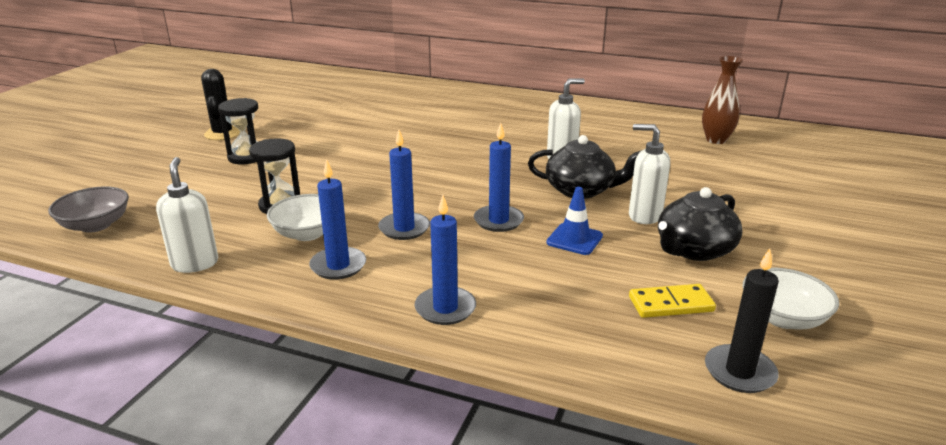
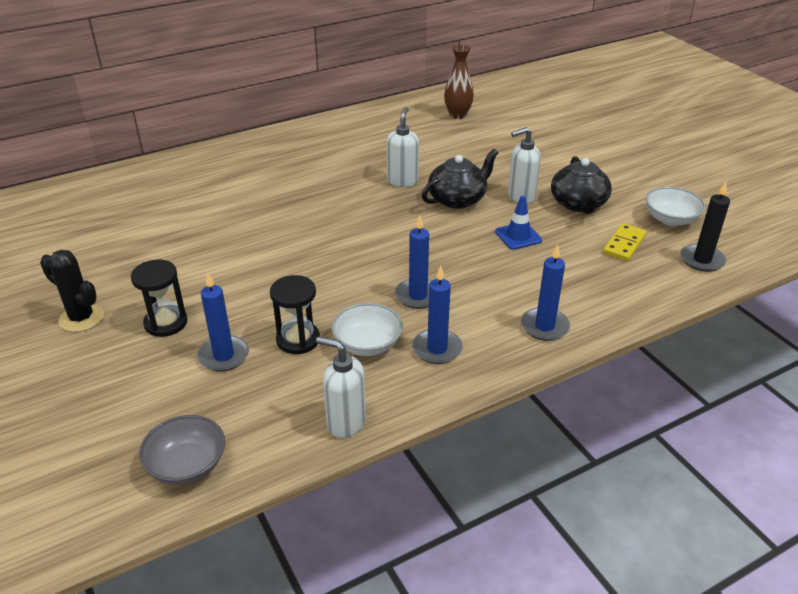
camera: 50 degrees left, 10 degrees up
(498, 221) = (458, 251): blue candle -> blue candle (224, 356)

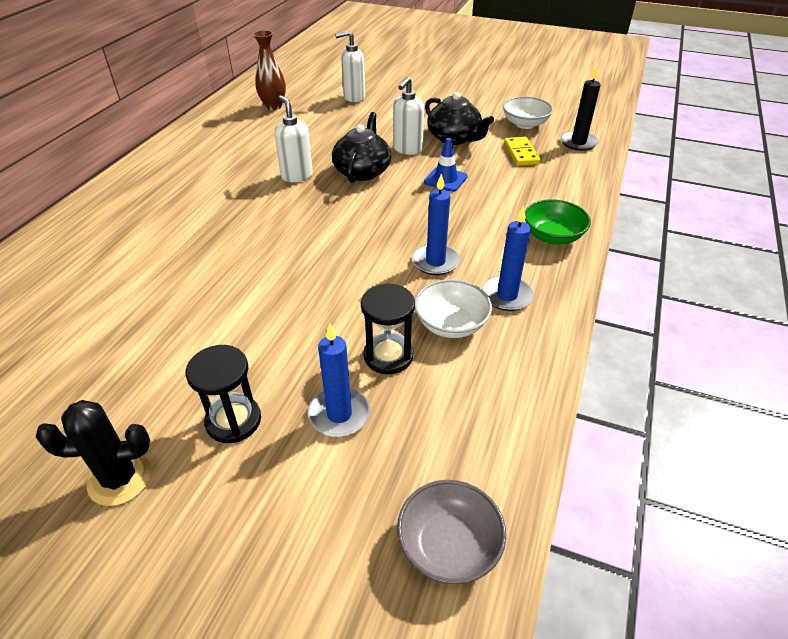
camera: 40 degrees left, 5 degrees up
(345, 422) = (524, 401): white soap dispenser -> white soap dispenser (353, 97)
(544, 326) = (552, 236): blue candle -> green bowl

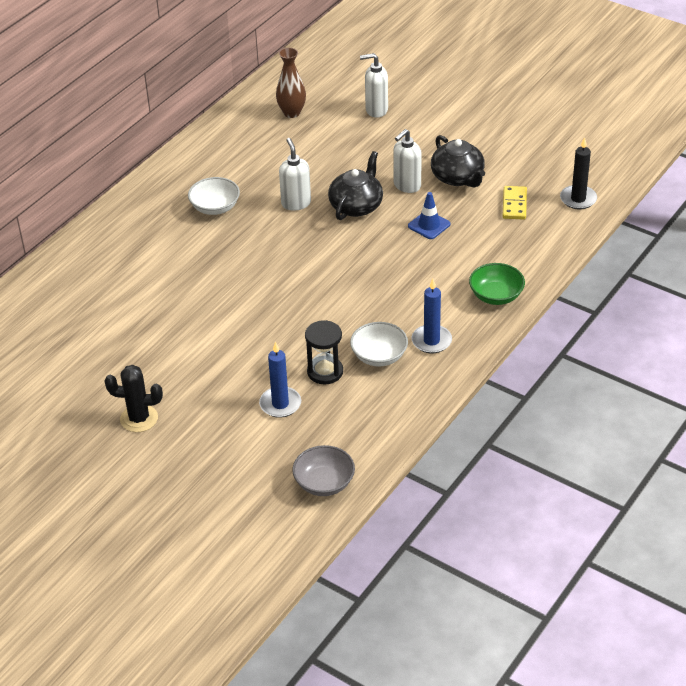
camera: 15 degrees right, 0 degrees up
(233, 420) = (211, 397): black hourglass -> none
(435, 262) = (387, 305): blue candle -> none
(525, 124) = (537, 168): white bowl -> white bowl (215, 207)

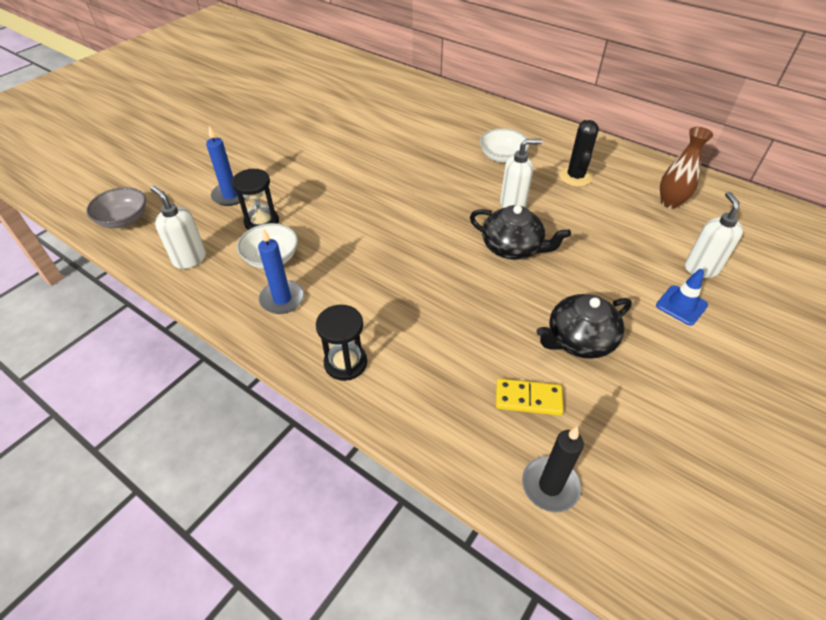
camera: 90 degrees right, 5 degrees up
(139, 418) = (244, 128): black cactus -> black cactus (575, 177)
(407, 186) = (554, 290): white soap dispenser -> white soap dispenser (189, 259)
(429, 225) = (481, 307): blue traffic cone -> blue traffic cone (681, 305)
(496, 296) = (345, 363): green bowl -> black hourglass

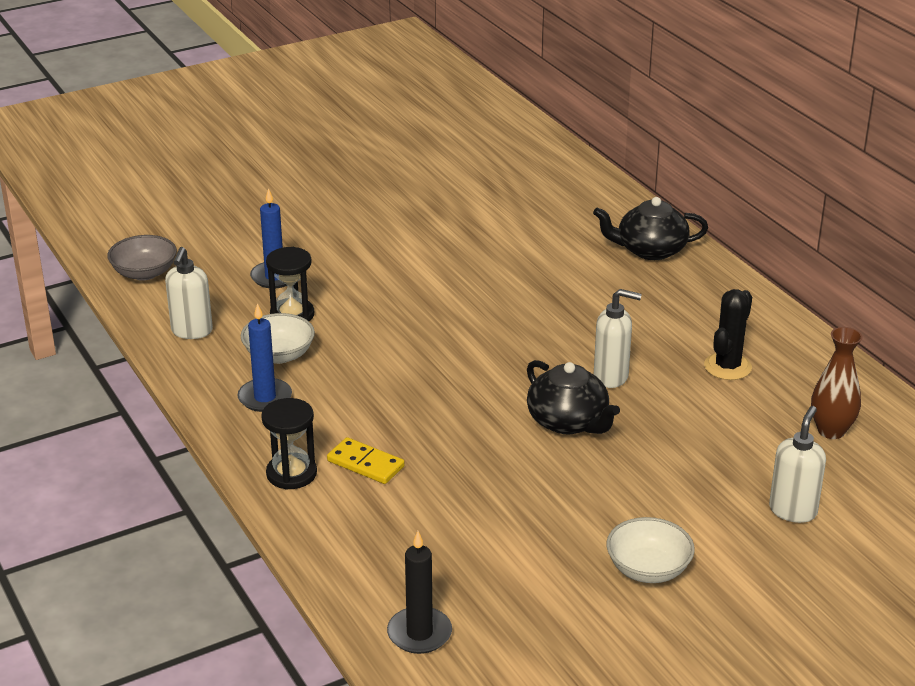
camera: 25 degrees right, 15 degrees down
(189, 259) = (191, 331): white soap dispenser -> white soap dispenser turned 150 degrees counterclockwise
(502, 157) = (648, 318): white bowl -> white bowl (648, 569)
(528, 399) = (459, 562): yellow domino -> yellow domino (365, 464)
(579, 340) = (564, 531): black teapot -> black teapot (650, 250)
(681, 305) = (725, 537): blue traffic cone -> none

